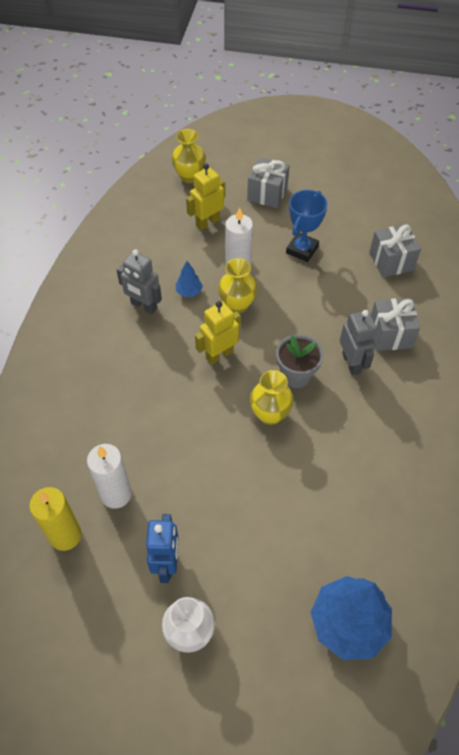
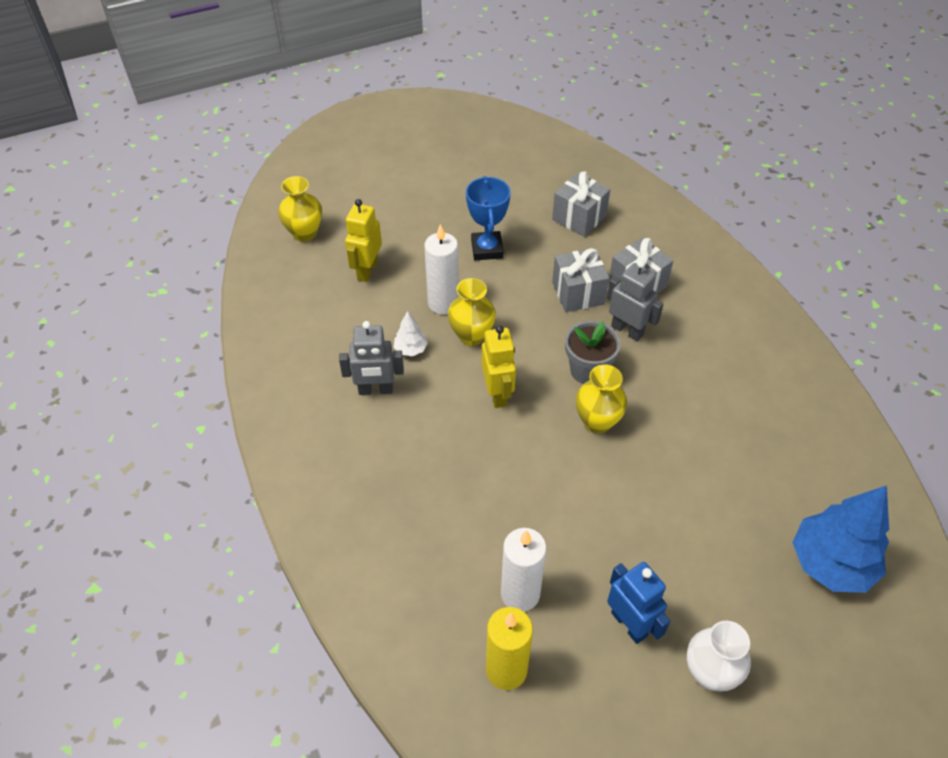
camera: 35 degrees left, 5 degrees down
(189, 292) = (411, 349): blue tree -> white tree
(219, 354) = (498, 394): yellow robot -> yellow robot turned 150 degrees clockwise
(267, 194) = (403, 212): grey gift -> grey gift (578, 293)

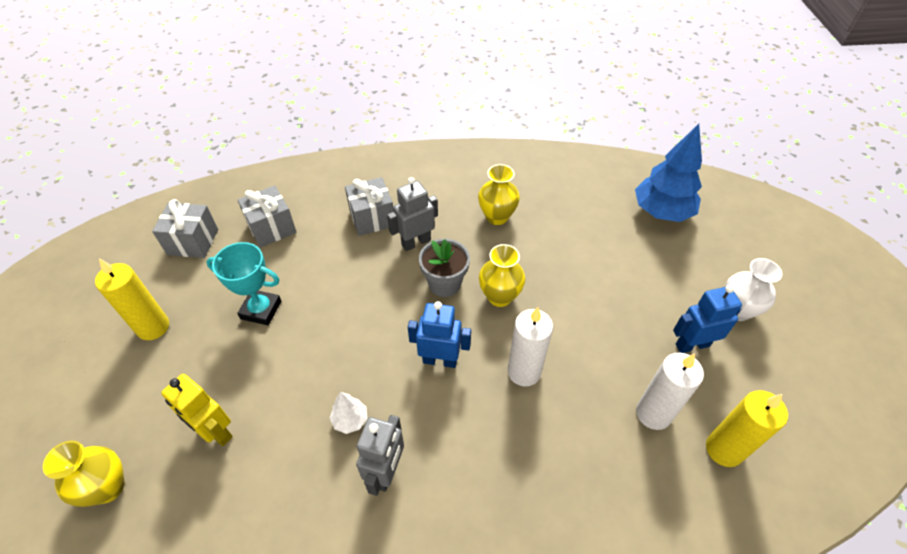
camera: 70 degrees left, 0 degrees up
(437, 193) = (153, 327): none -> yellow candle
(443, 303) = (307, 370): white candle -> white candle (524, 372)
(471, 335) = (361, 359): yellow vase -> yellow vase (497, 216)
(487, 249) = (261, 310): blue trophy -> turquoise trophy
(498, 394) = (440, 360): yellow robot -> blue robot
(578, 293) = (357, 260): grey gift -> grey gift (193, 242)

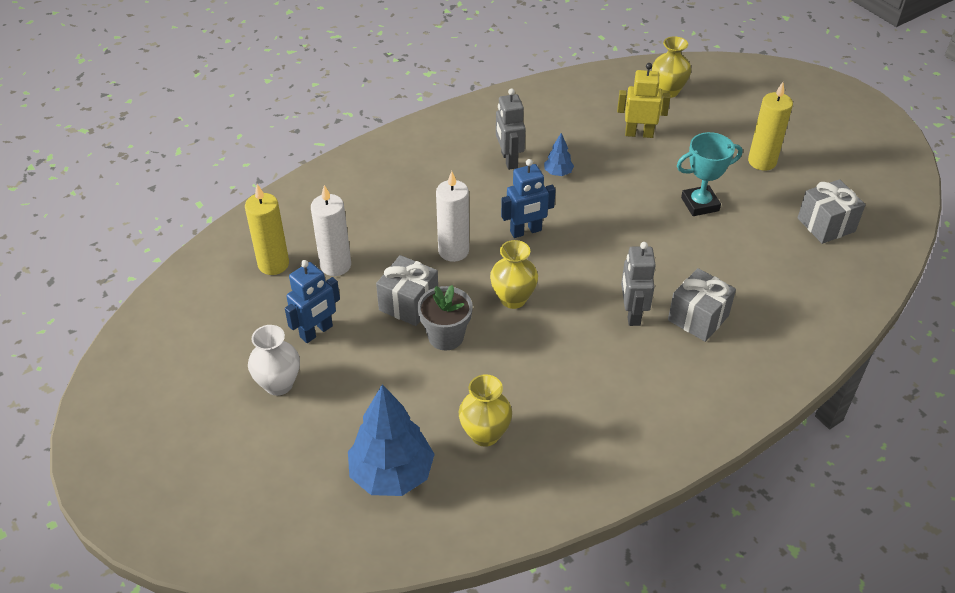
camera: 150 degrees right, 5 degrees down
(271, 228) = (777, 266): grey gift -> grey gift (409, 304)
(350, 420) = (558, 173): white tree -> blue tree
(416, 242) = (632, 313): grey robot -> grey robot turned 150 degrees clockwise
(444, 284) = (571, 288): grey flower pot -> grey flower pot (446, 336)
(497, 216) = (575, 379): yellow vase -> yellow vase (485, 434)

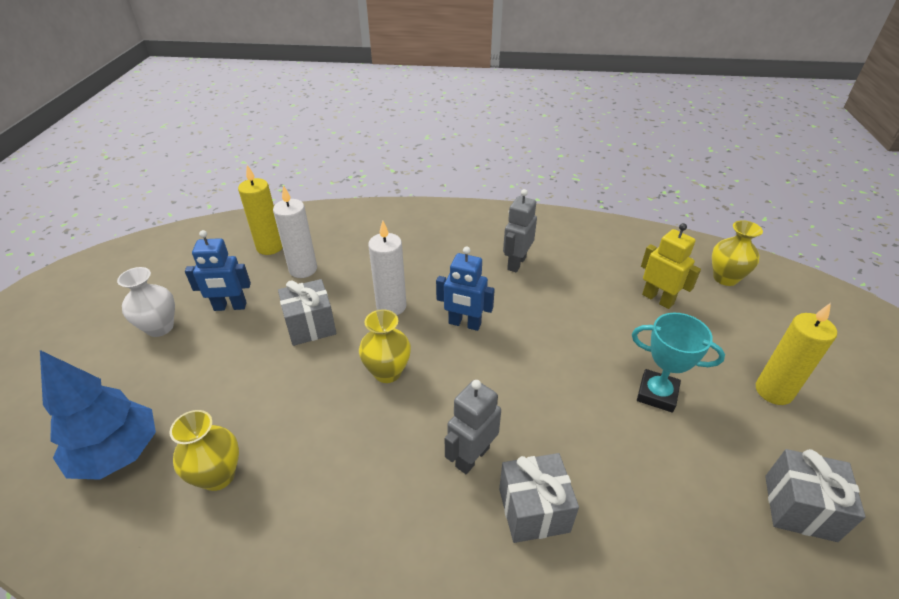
camera: 40 degrees right, 5 degrees down
(446, 336) = (301, 368): grey flower pot -> none
(558, 173) = (546, 293): blue tree -> none

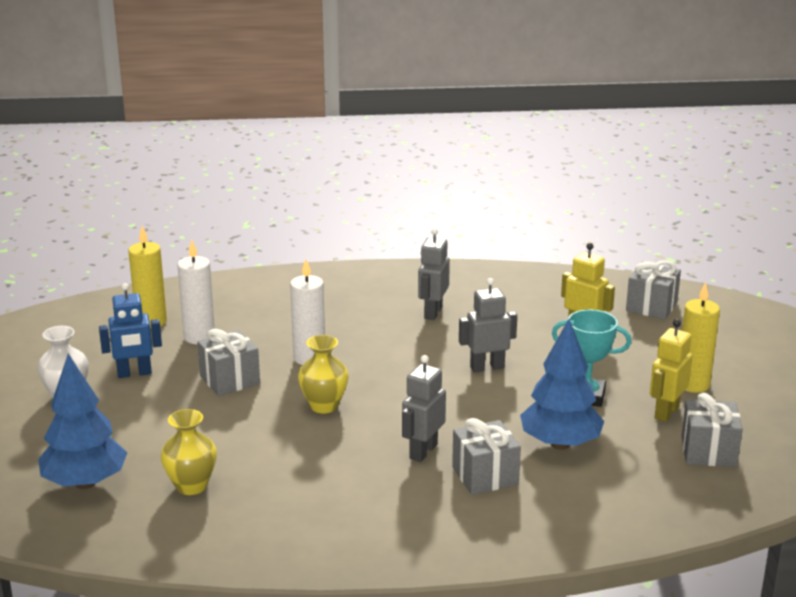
camera: 10 degrees left, 15 degrees down
(464, 324) = (390, 364): blue robot -> none
(557, 339) = (487, 367): none -> grey robot
(624, 467) = (560, 444): none -> blue tree
(725, 278) = (651, 306): yellow vase -> grey gift
(745, 431) = (666, 412): none -> yellow robot

